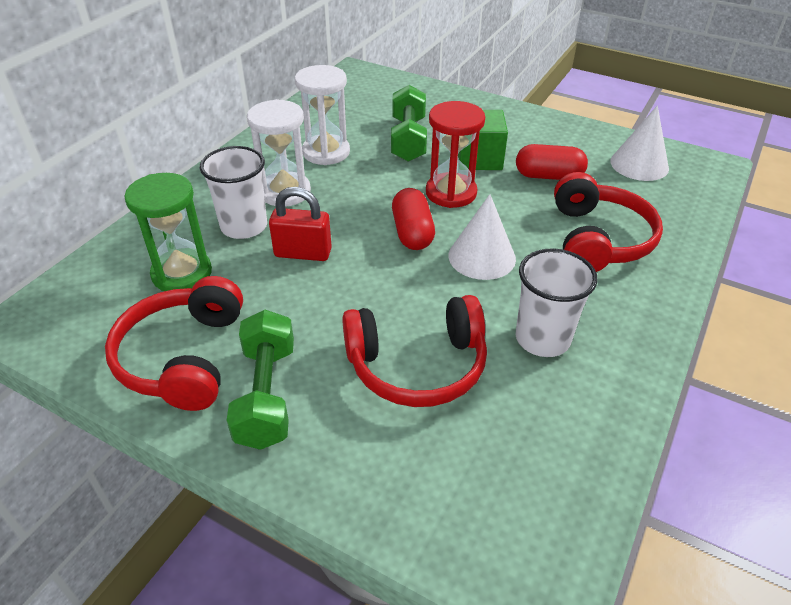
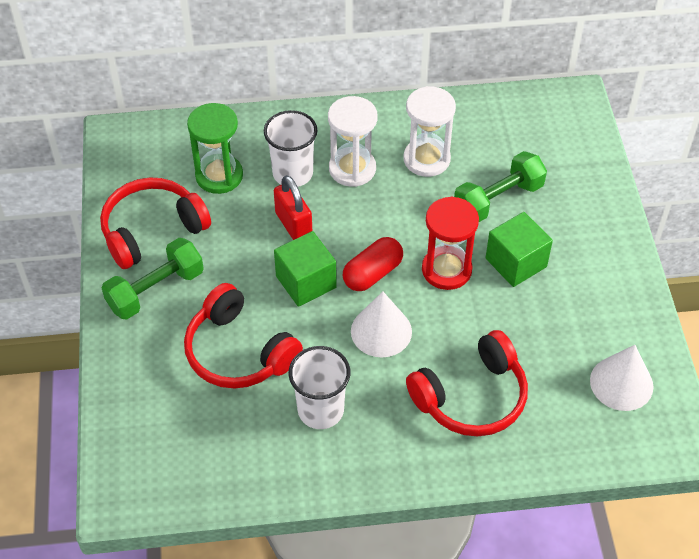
camera: 55 degrees right, 10 degrees up
(378, 276) = (306, 282): none -> green cube
(548, 176) = (535, 324): red capsule -> none

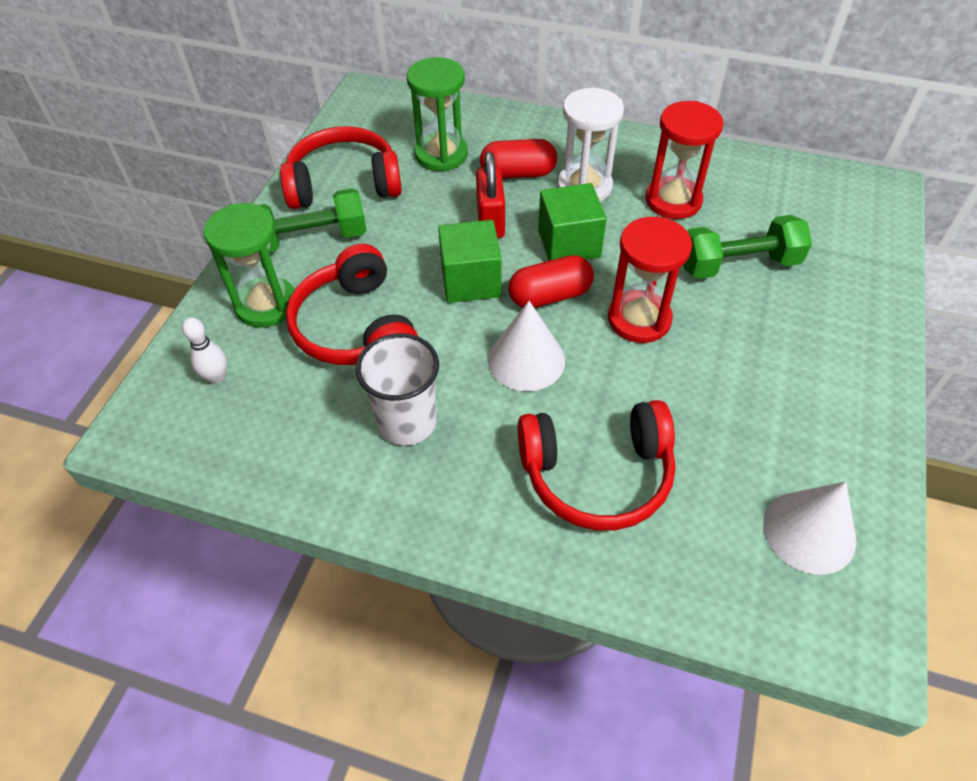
camera: 25 degrees right, 0 degrees up
(155, 359) = (266, 304): none -> green hourglass
(155, 431) = (217, 377): none -> white bowling pin
(292, 173) = (518, 173): white cup -> red capsule
(426, 159) = (673, 200): white hourglass -> red hourglass
(516, 262) = (729, 338): green cube -> green cube (569, 244)

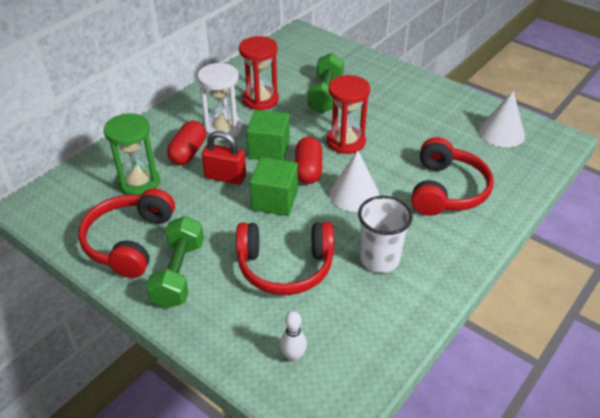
camera: 70 degrees left, 10 degrees down
(266, 304) = (234, 313): green hourglass -> none

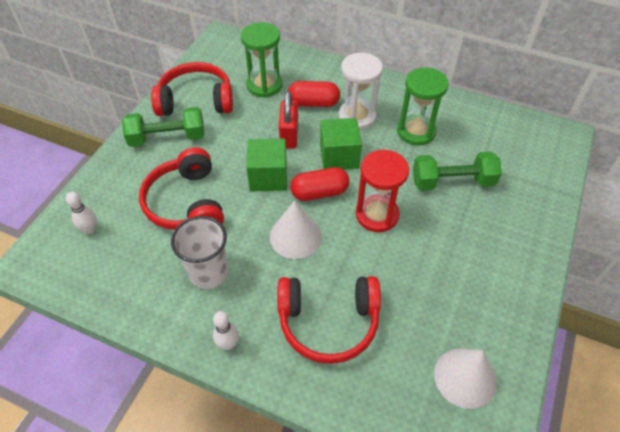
camera: 75 degrees right, 10 degrees up
(260, 100) = (416, 131): red hourglass -> green hourglass
(459, 255) = (228, 344): none -> white bowling pin

